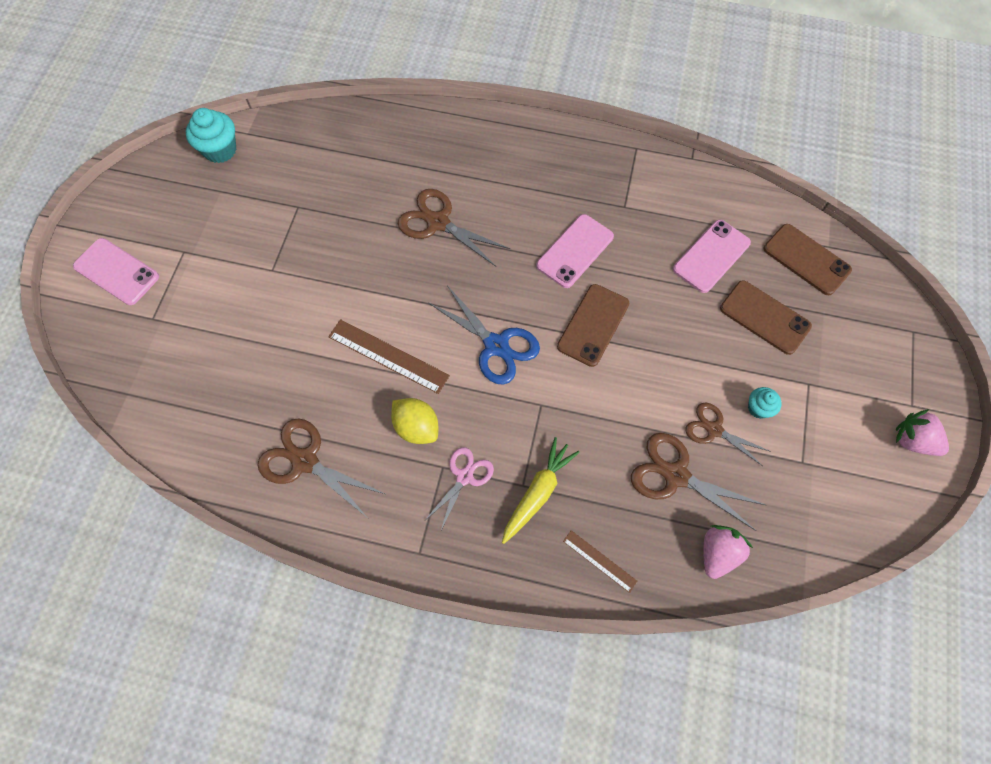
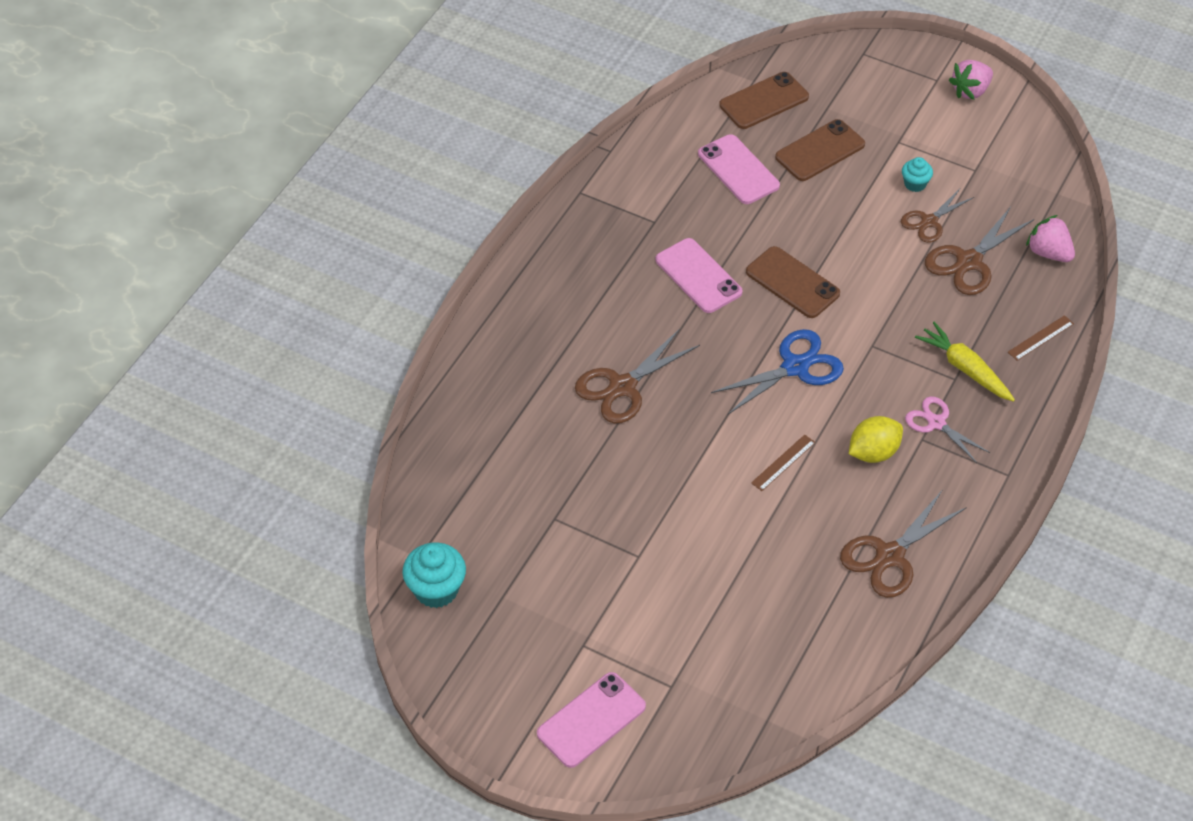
camera: 75 degrees left, 15 degrees down
(388, 356) = (783, 463): brown ruler -> brown ruler, size x0.57

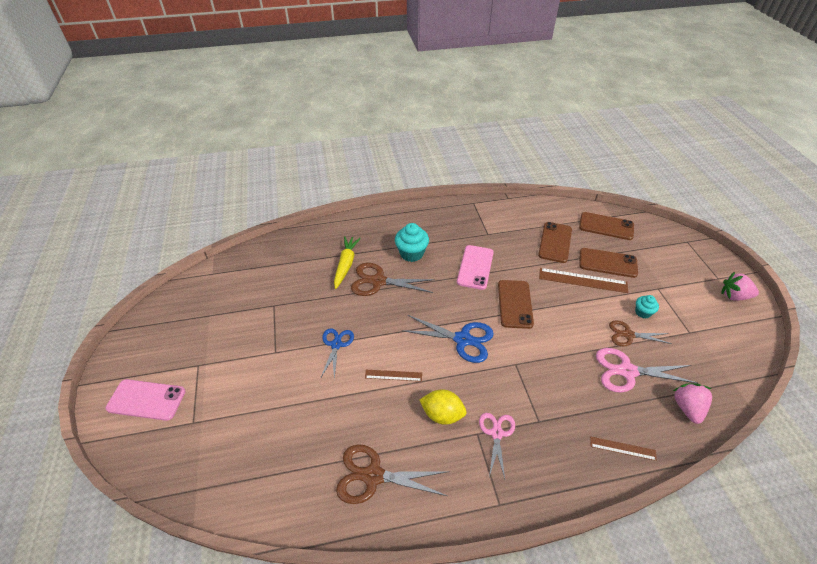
camera: 50 degrees right, 5 degrees down
(436, 589) = (196, 290): turquoise cupcake -> turquoise cupcake (411, 253)
(686, 489) = (336, 344): none -> blue scissors
(738, 170) = (555, 242): pink phone -> brown phone
(821, 195) = (583, 280): none -> brown ruler
(964, 368) = (552, 421): yellow carrot -> yellow carrot (346, 265)
(969, 262) = (627, 371): brown scissors -> pink scissors

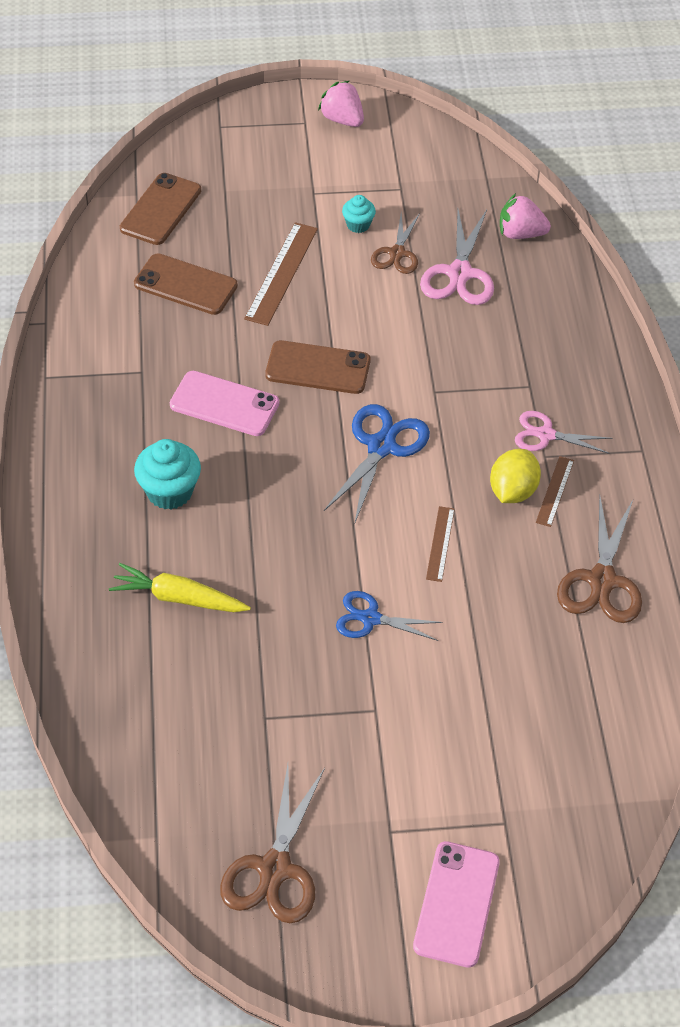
camera: 85 degrees left, 5 degrees up
(378, 281) = (233, 549): brown scissors -> brown scissors (275, 869)
(607, 263) = (249, 233): brown phone -> none
(622, 448) = (573, 313): brown ruler -> brown ruler (555, 491)
(734, 296) = (342, 120): pink strawberry -> pink strawberry turned 120 degrees clockwise

